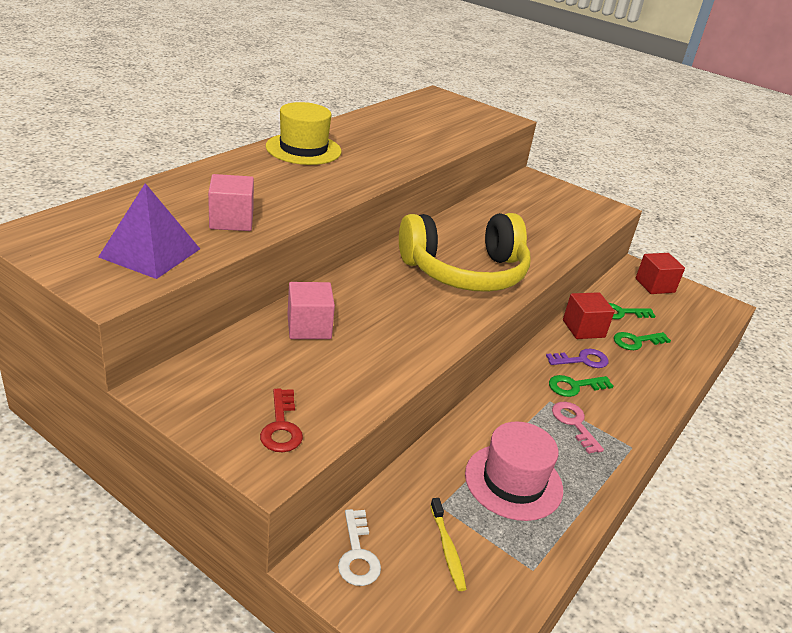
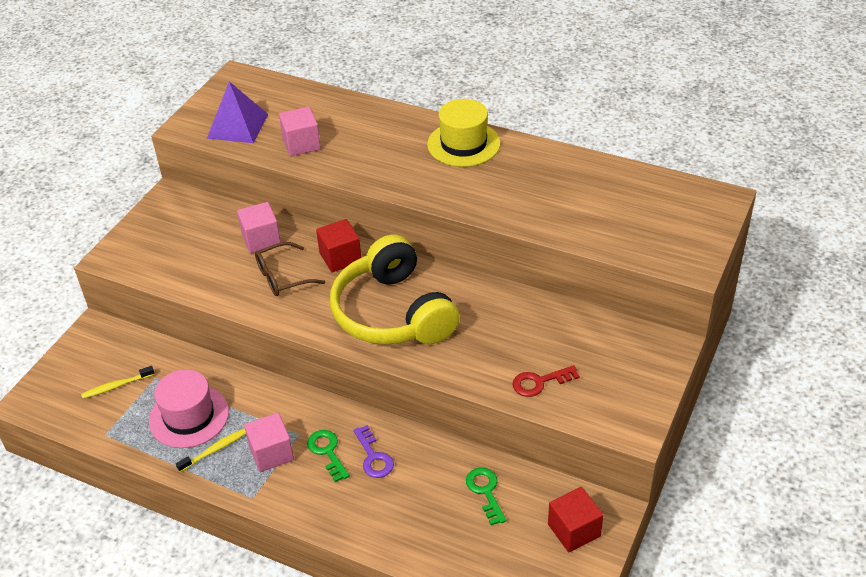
camera: 85 degrees right, 10 degrees up
(281, 426) = (146, 253): red key -> red key (539, 382)
(357, 554) = (106, 343): white key -> none
(384, 324) = (282, 277): none -> brown glasses
(567, 466) = (214, 450): none -> yellow toothbrush
(574, 424) = (271, 453): pink key -> pink cube
(583, 329) = (433, 457): red cube -> red cube (340, 257)
(636, 341) = (431, 506): green key -> none

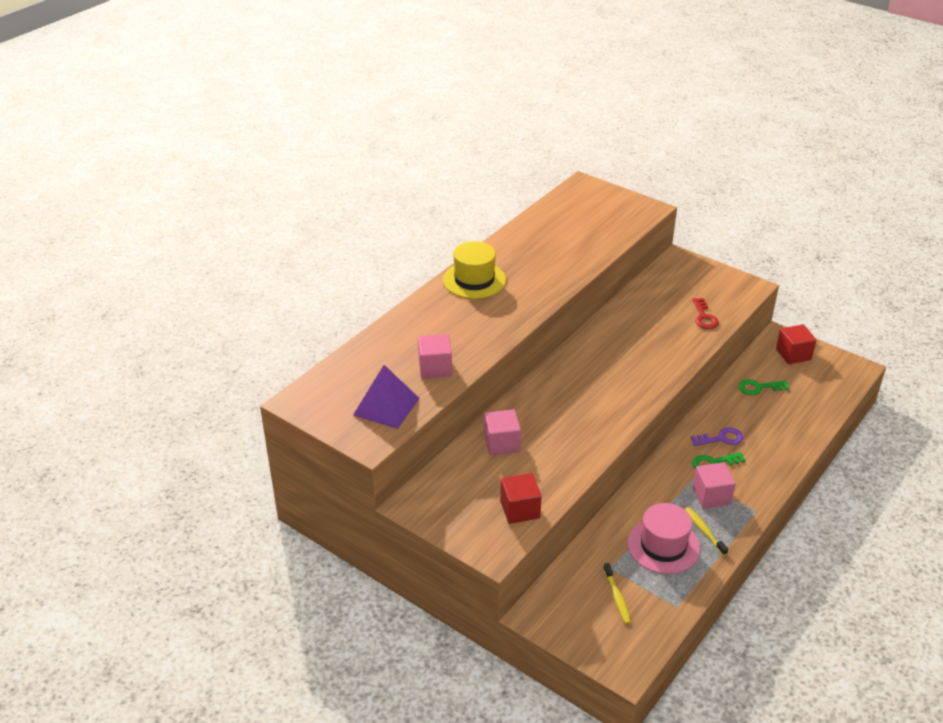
camera: 80 degrees left, 5 degrees down
(282, 277) = (558, 434): brown glasses -> none
(340, 257) = (542, 397): red cube -> red cube (520, 509)
(393, 313) = (618, 376): yellow headphones -> none

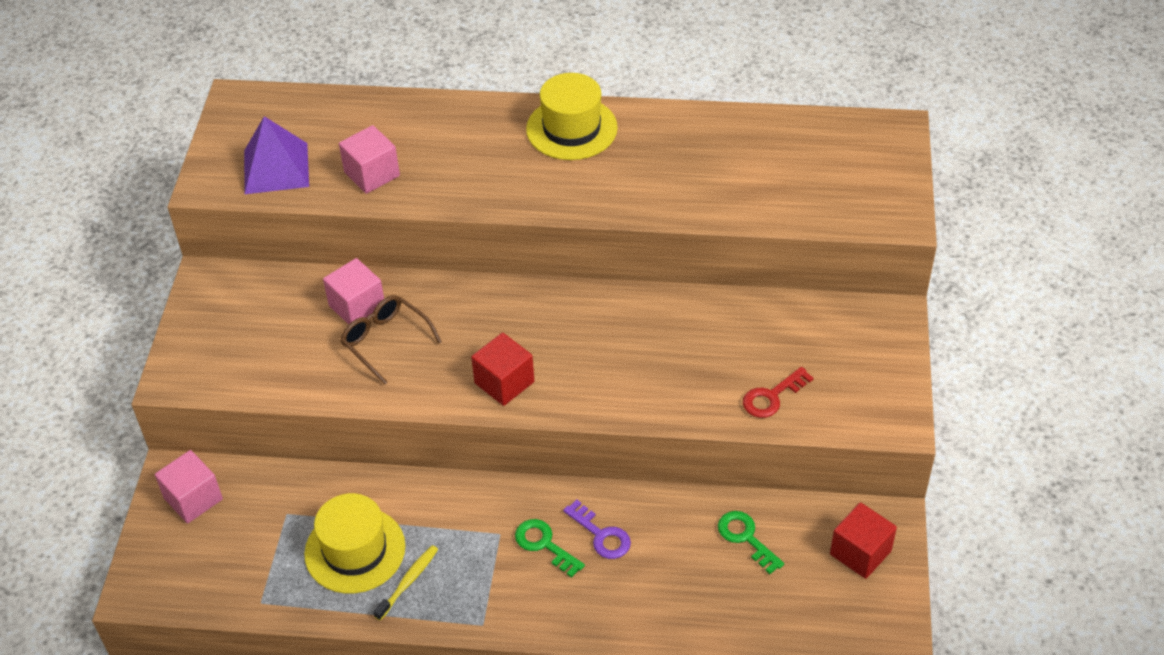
camera: 60 degrees right, 10 degrees up
(520, 509) = (255, 371): red cube -> red cube (504, 382)
(543, 442) = (385, 341): none -> brown glasses
(617, 597) = (242, 539): yellow toothbrush -> none
(663, 546) = (355, 550): pink hat -> yellow hat
(711, 496) = (479, 565): pink cube -> pink cube (193, 499)

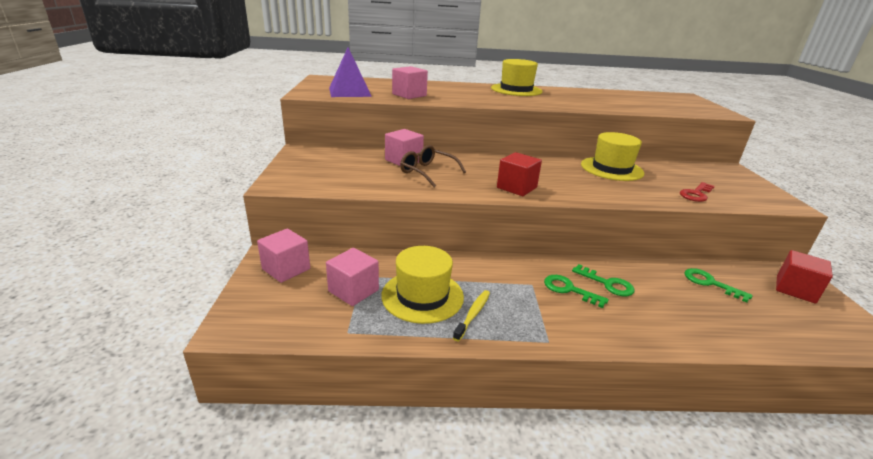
camera: 10 degrees left, 20 degrees down
(273, 539) = (353, 290): none -> pink cube
(601, 535) = (607, 283): purple key -> green key
(682, 323) = (611, 169): none -> yellow hat

